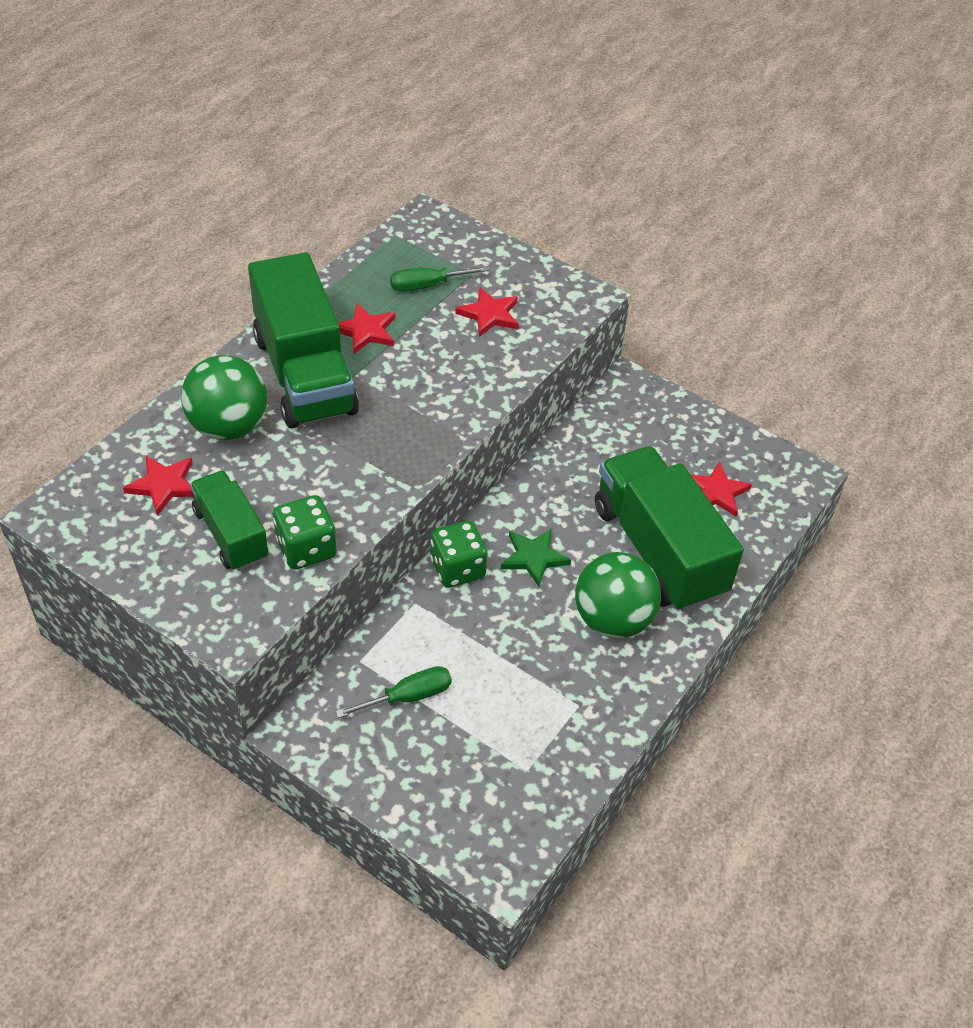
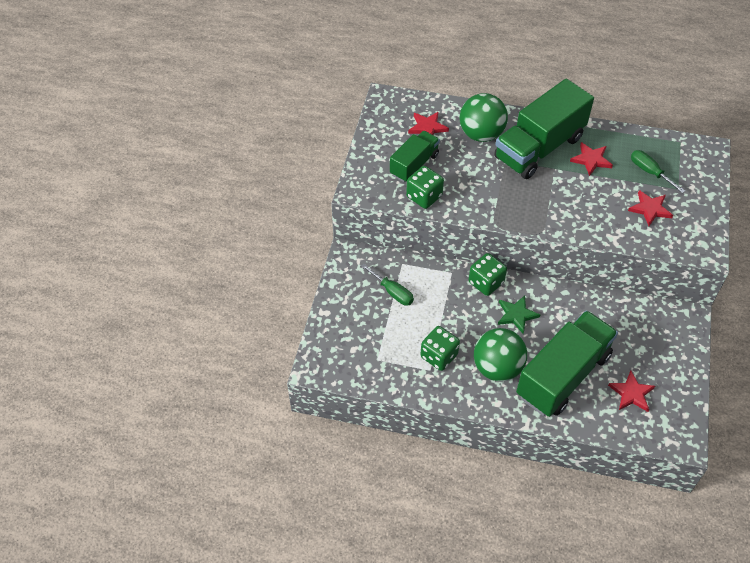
camera: 70 degrees right, 5 degrees up
(559, 683) = (439, 356): none -> green dice

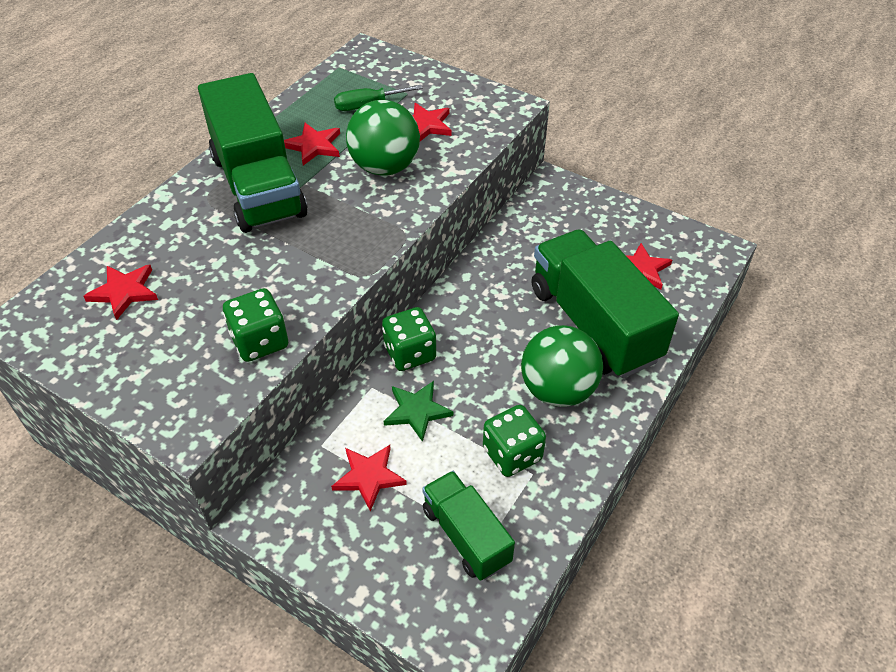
camera: 70 degrees left, 5 degrees down
(392, 292) = (369, 477): green screwdriver -> red star
(414, 165) = (187, 333): green truck -> green truck (466, 536)
(481, 134) = (187, 235): green ball -> green ball (385, 167)
(516, 315) = (479, 338): green star -> green star (417, 411)

